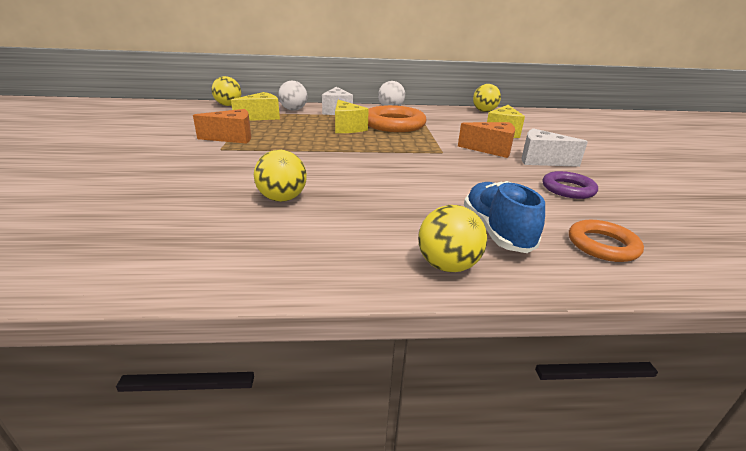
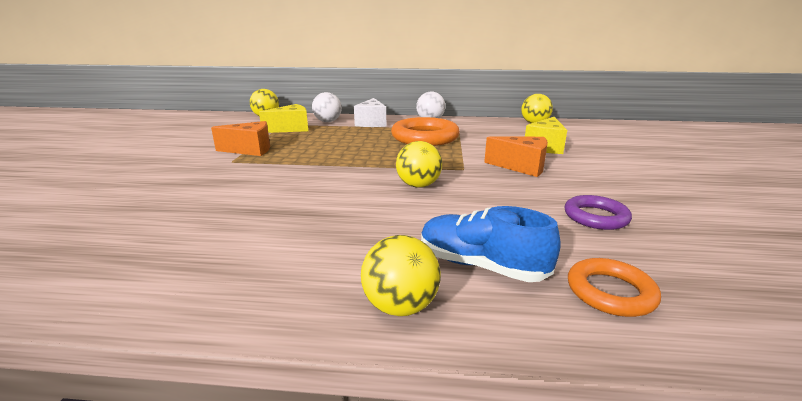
camera: 10 degrees right, 5 degrees down
(282, 199) = (261, 216): yellow ball -> yellow ball (418, 185)
(347, 128) = (372, 141): yellow cheese -> none
(496, 231) = (481, 266): blue shoe -> blue shoe turned 60 degrees counterclockwise
(541, 160) = (577, 181): white cheese -> none

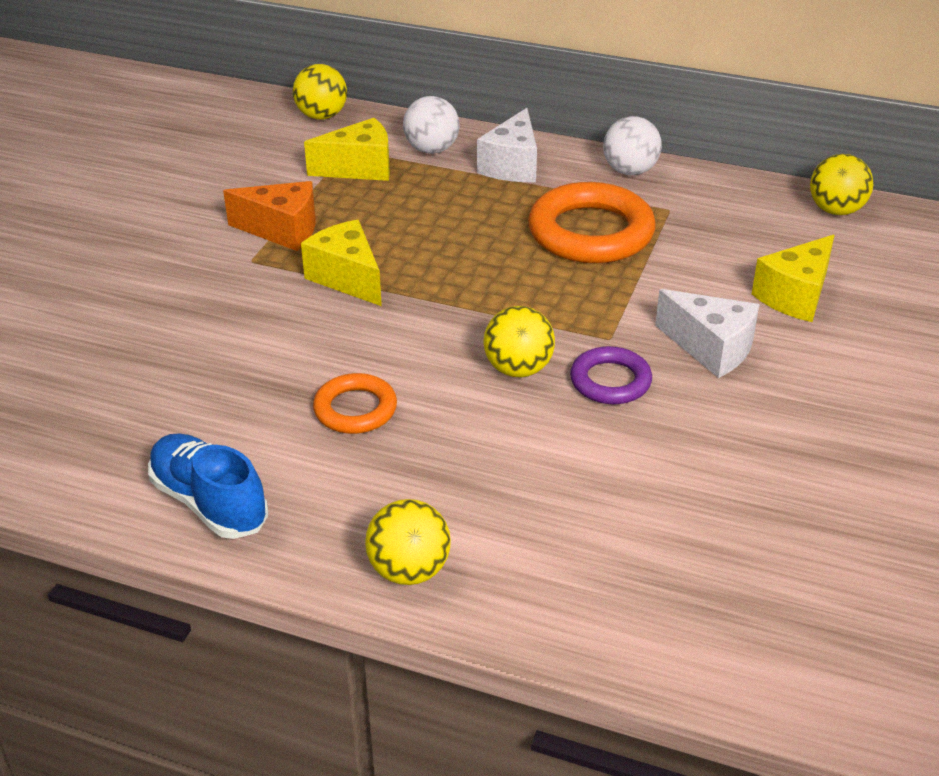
camera: 15 degrees right, 15 degrees up
(294, 162) = (347, 278): none -> yellow cheese
(481, 266) = (526, 534): blue shoe -> blue shoe (209, 503)
(522, 167) = (711, 348): orange cheese -> white cheese
(595, 217) = (738, 481): purple ring -> purple ring (610, 381)
(610, 292) = (652, 599): orange ring -> orange ring (355, 409)

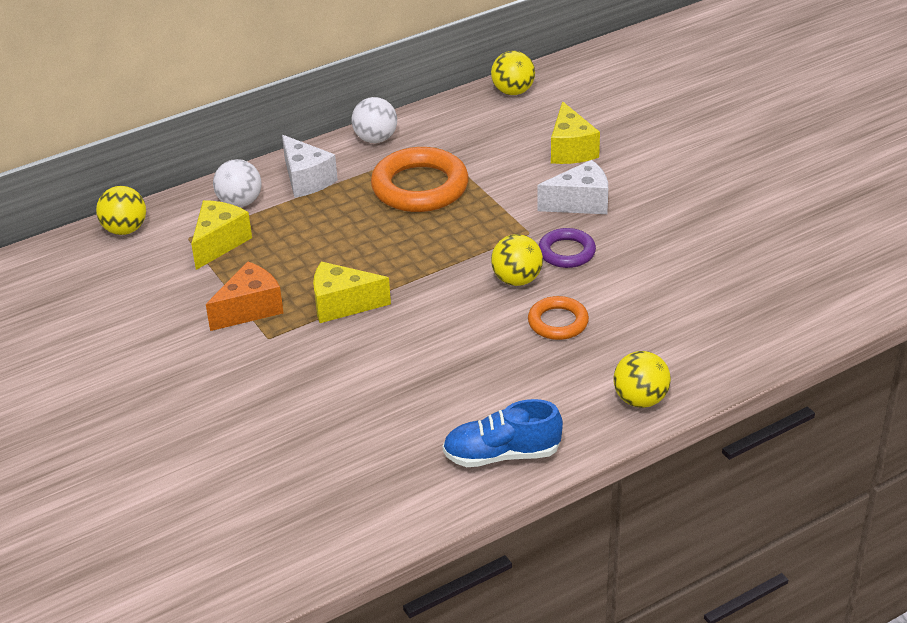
camera: 50 degrees left, 0 degrees up
(355, 409) = (481, 359): orange ring -> orange ring (558, 322)

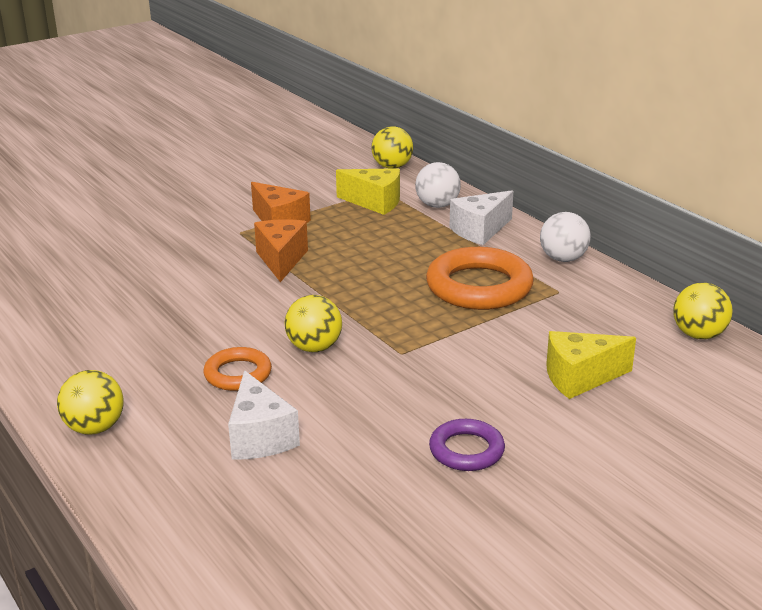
camera: 85 degrees right, 10 degrees down
(342, 305) = (281, 260): yellow cheese -> orange cheese
(502, 455) = (44, 347): blue shoe -> none
(566, 252) = (365, 378): purple ring -> purple ring (466, 450)
(580, 203) = (465, 386): white cheese -> white cheese (259, 437)

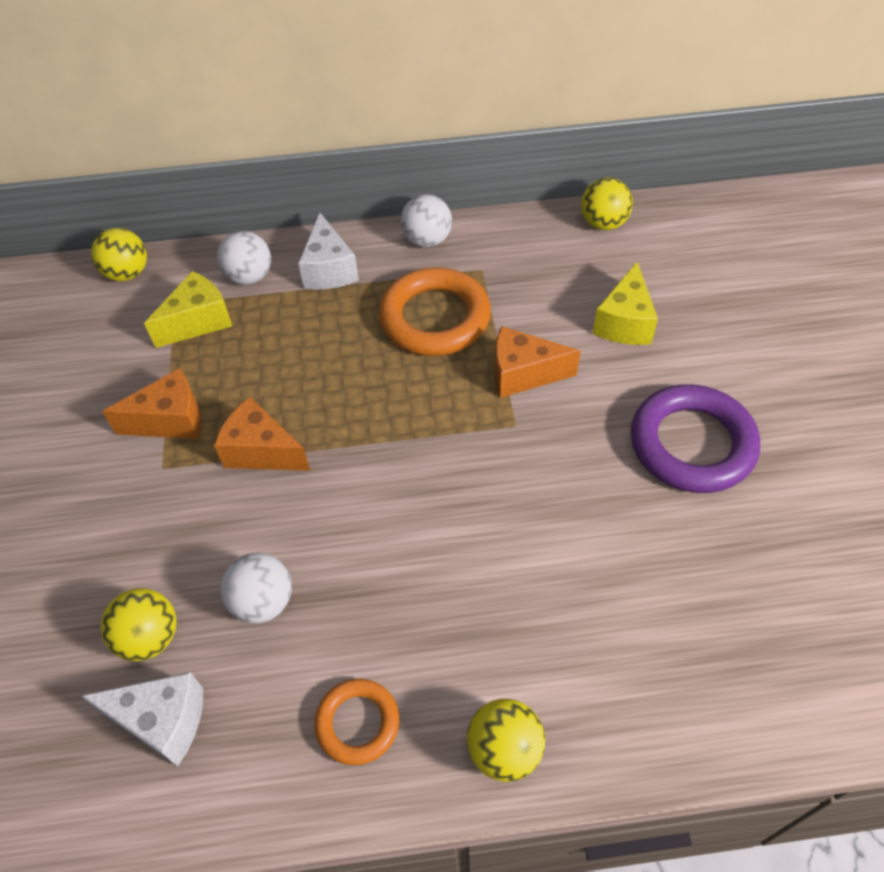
camera: 60 degrees left, 25 degrees up
(158, 299) = (263, 602): none -> white ball
(238, 374) = (474, 575): orange ring -> orange ring (357, 723)
(259, 437) = (597, 594): white cheese -> white cheese (162, 722)
(314, 347) = (463, 490): yellow ball -> yellow ball (150, 637)
(461, 342) = (523, 374): none -> orange cheese
(466, 450) = (692, 444): purple ring -> purple ring, size x1.80

